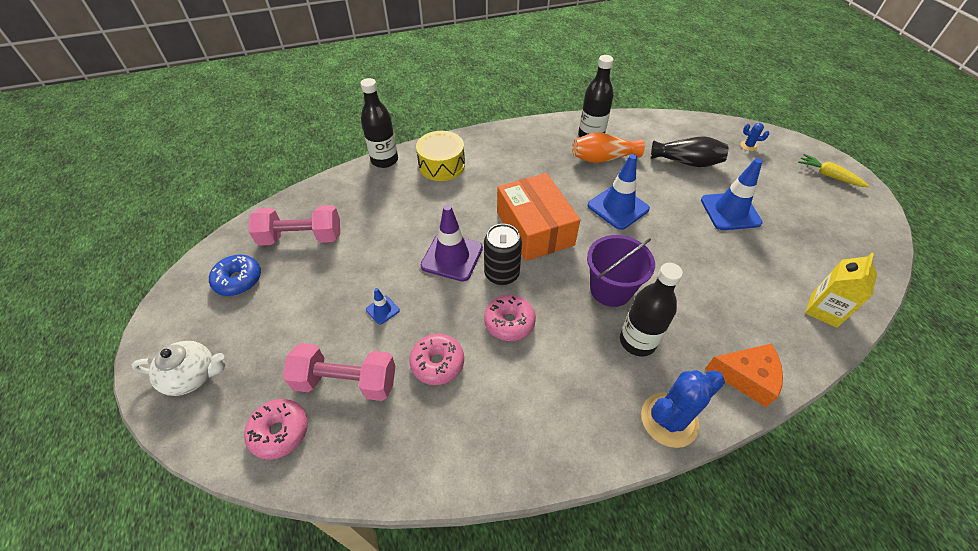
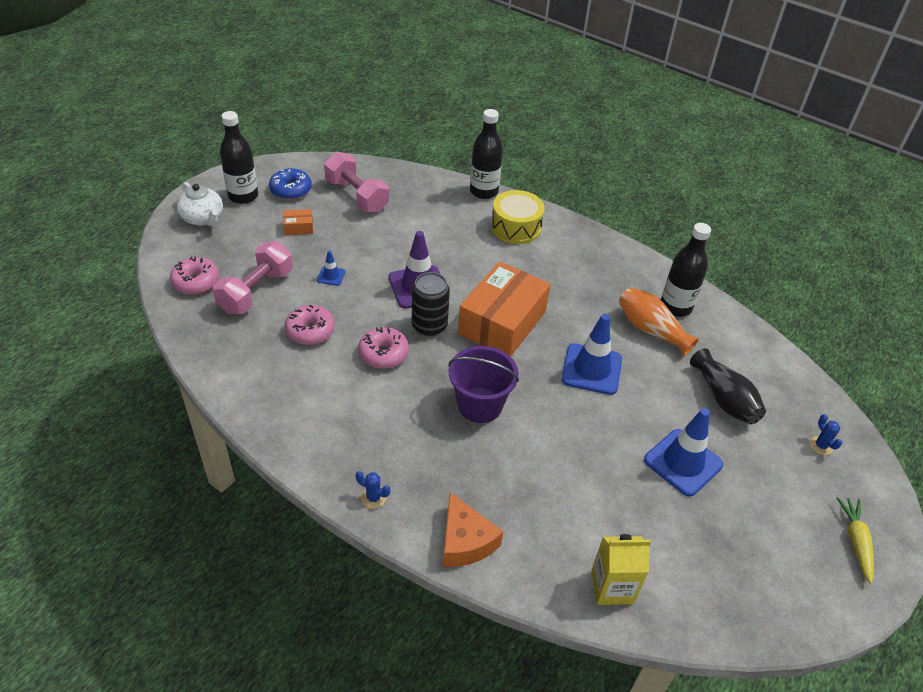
camera: 50 degrees right, 5 degrees down
(295, 301) = (298, 227): none -> orange box
(346, 381) = (256, 291): pink dumbbell -> pink dumbbell turned 60 degrees clockwise
(637, 341) = (437, 446): black bottle -> black bottle (243, 196)
(669, 420) = (373, 498): blue cactus -> blue cactus, size x0.45

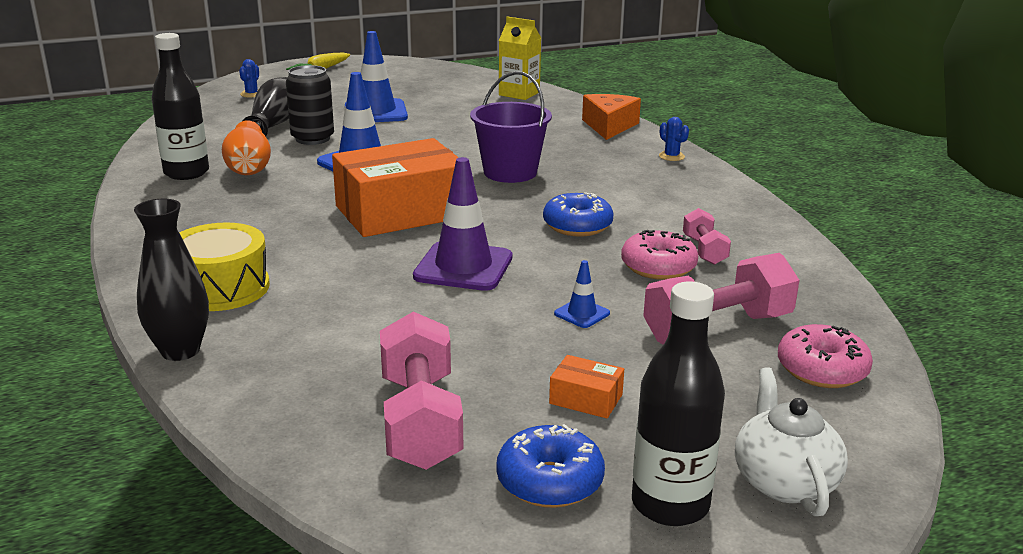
camera: 145 degrees left, 20 degrees down
(289, 360) = (704, 250): none -> pink dumbbell
(383, 354) = (577, 226): pink donut -> blue donut
(429, 325) = (494, 232): black can -> black can (313, 139)
(484, 191) = (180, 351): black bottle -> black vase

